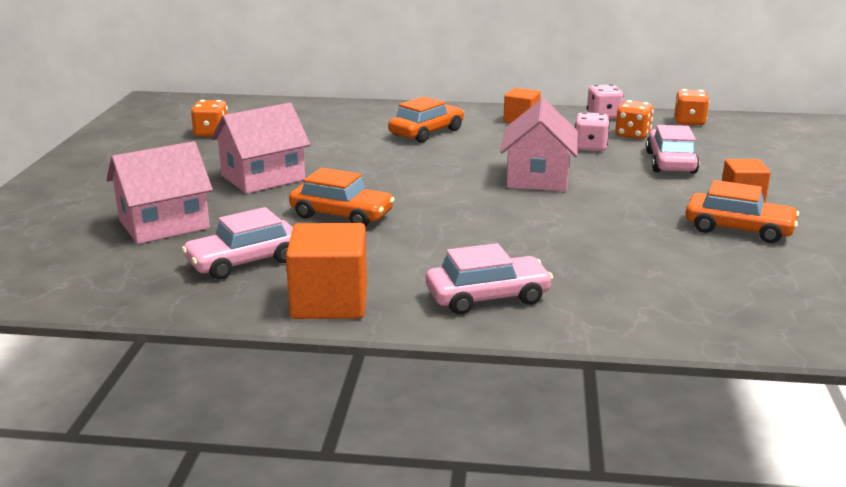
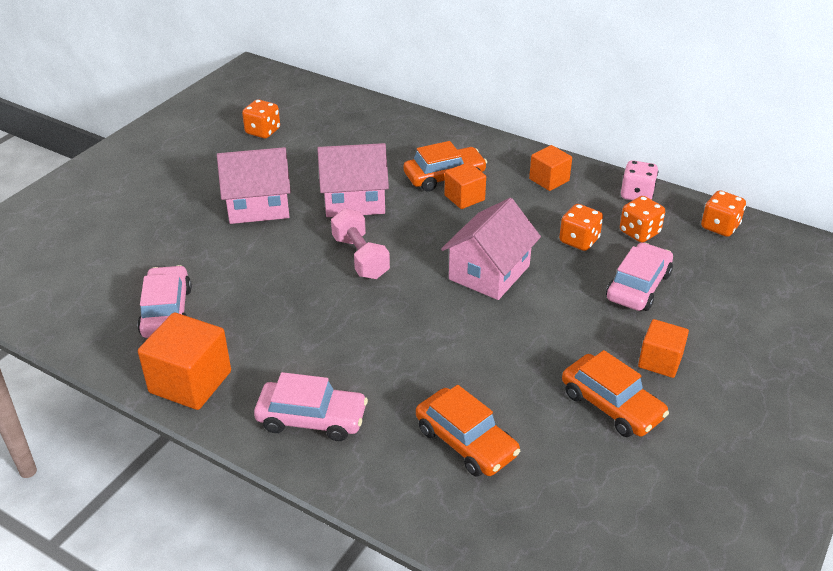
camera: 25 degrees right, 15 degrees up
(164, 224) = (143, 246): pink house -> pink house (354, 200)
(244, 261) = (166, 311): pink car -> pink car turned 90 degrees clockwise
(342, 215) = (282, 275): orange car -> orange car (466, 442)
(407, 190) = (360, 257): none -> pink dumbbell
(460, 141) = (464, 198): none -> orange cube
(590, 147) = (579, 241): pink dice -> orange dice

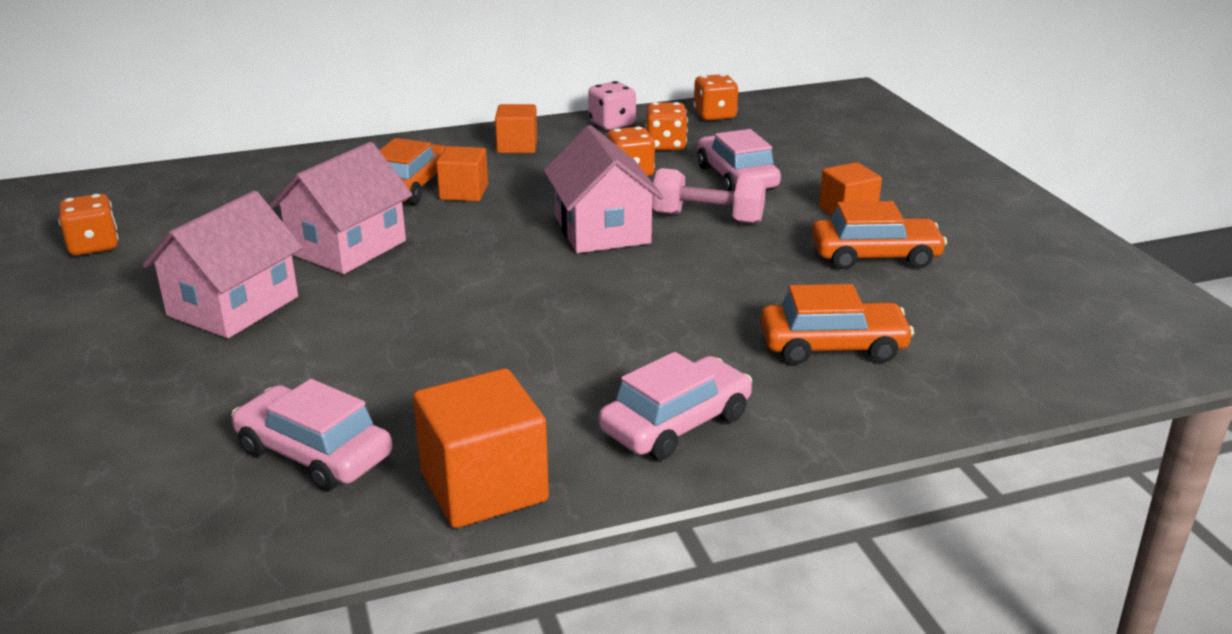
camera: 50 degrees left, 10 degrees down
(360, 257) = (453, 284): pink dumbbell -> pink dumbbell (707, 218)

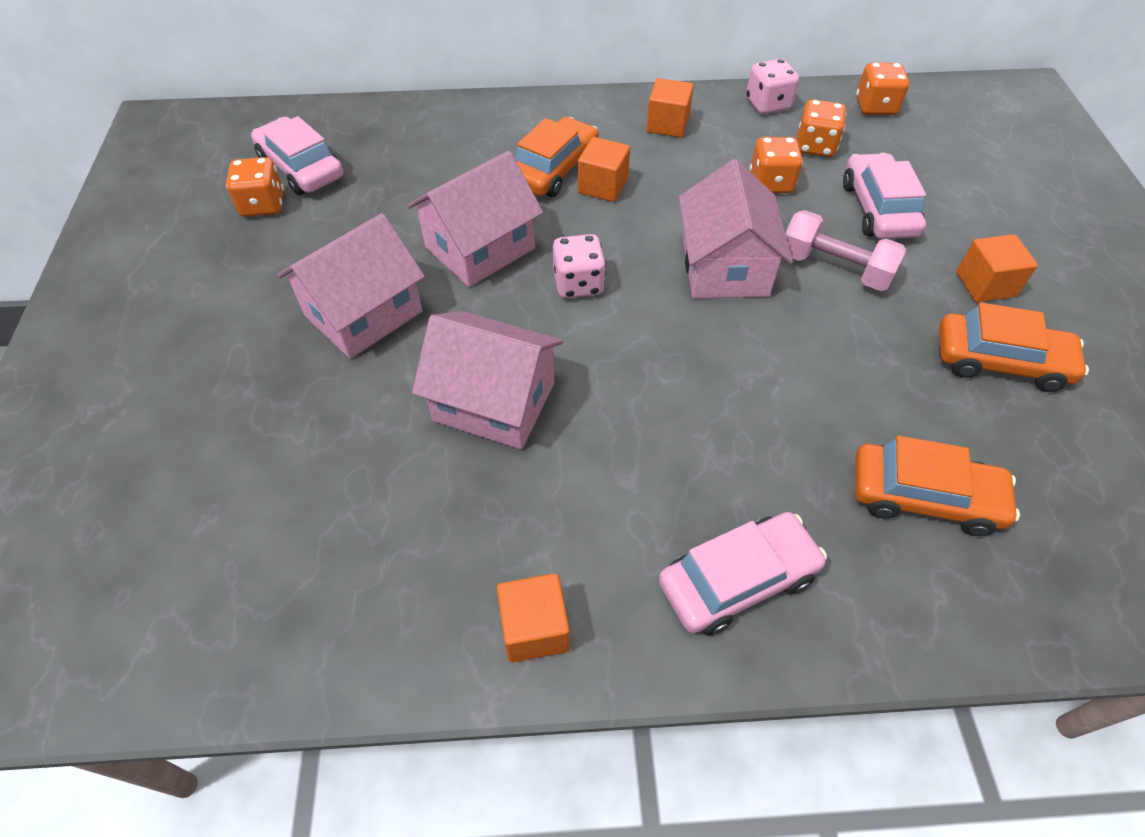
camera: 15 degrees right, 25 degrees up
(314, 453) = (392, 540): pink car -> pink car (301, 168)
(395, 346) = (494, 402): none -> pink house
(458, 258) = (578, 284): none -> pink dice
(484, 487) = (534, 628): orange cube -> orange cube, size x0.62

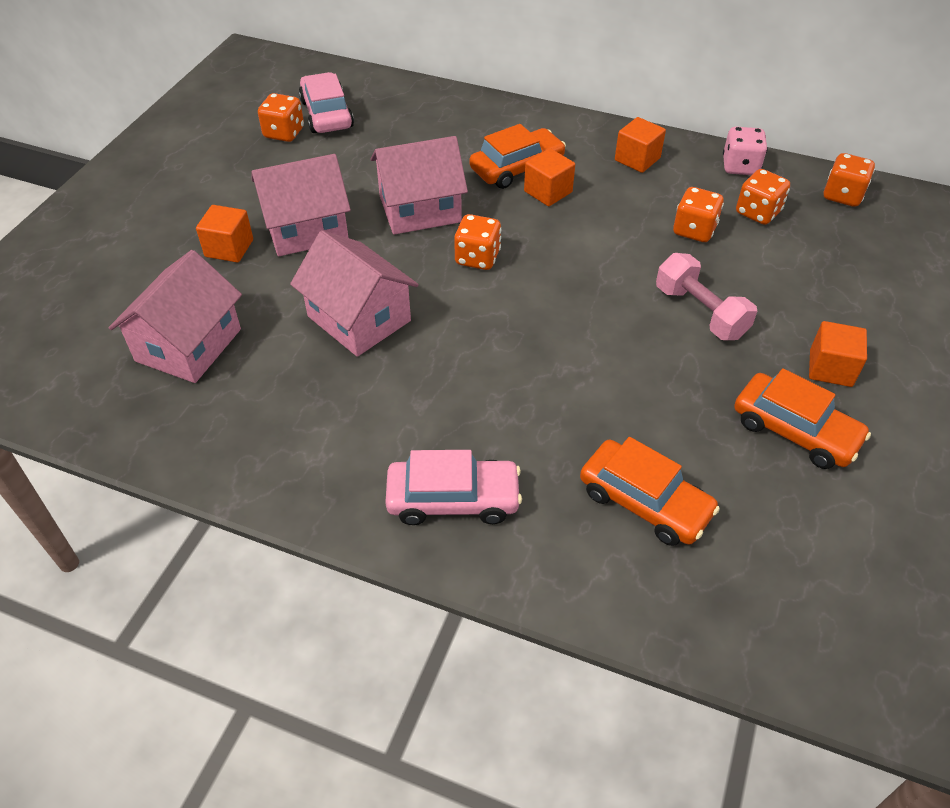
camera: 25 degrees right, 5 degrees down
(534, 628) = (289, 472): orange cube -> orange cube (229, 248)
(578, 284) = (477, 258): pink dice -> orange dice
(724, 267) = (605, 282): pink house -> pink house (188, 345)
(878, 209) = (777, 279): pink car -> none

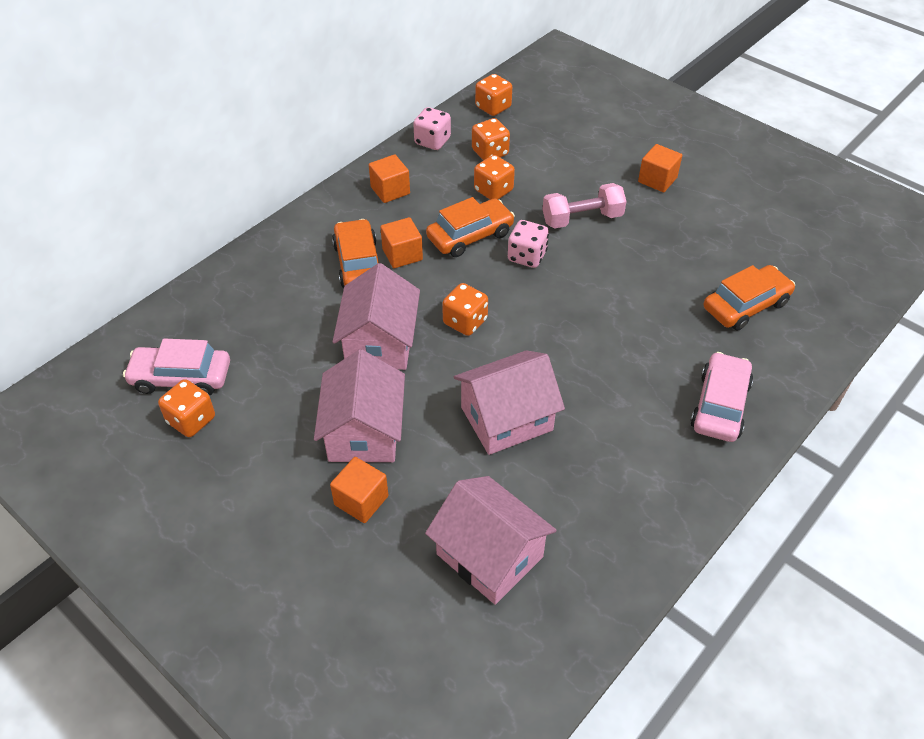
camera: 70 degrees left, 0 degrees up
(604, 281) = (527, 256): none -> pink dice
(795, 430) = (705, 216): orange car -> orange car (470, 235)

